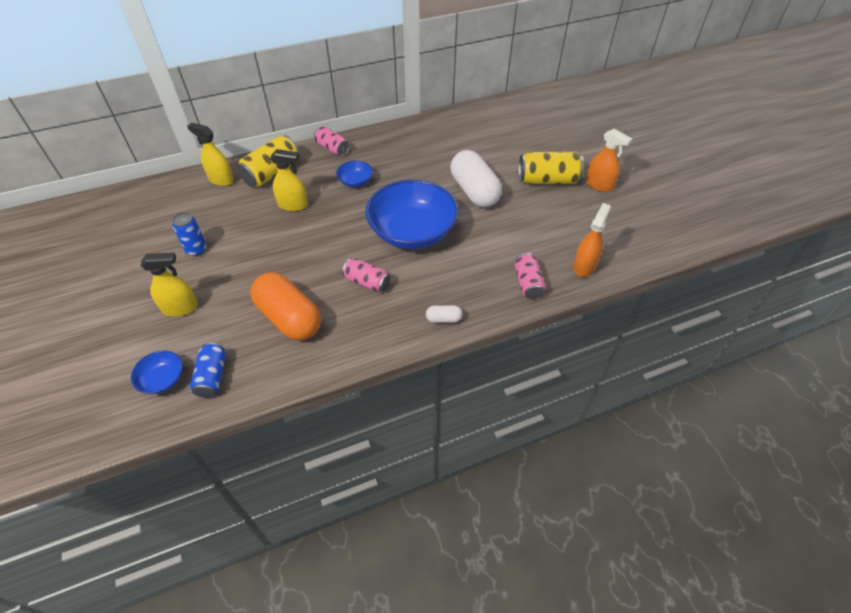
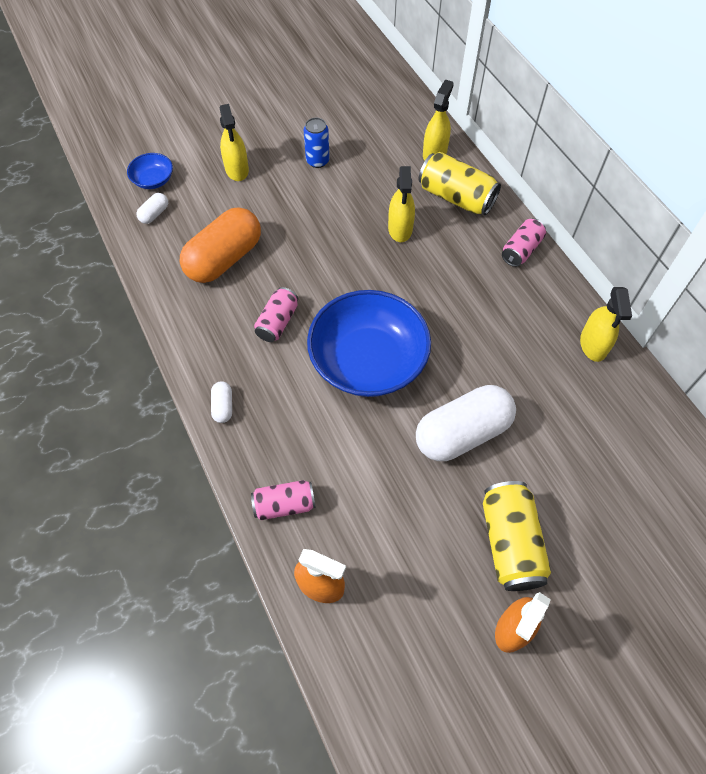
camera: 85 degrees right, 10 degrees up
(212, 376) = (154, 214): blue can -> white capsule
(355, 181) = (457, 285): blue bowl -> none
(415, 130) = (593, 345): none -> yellow spray bottle

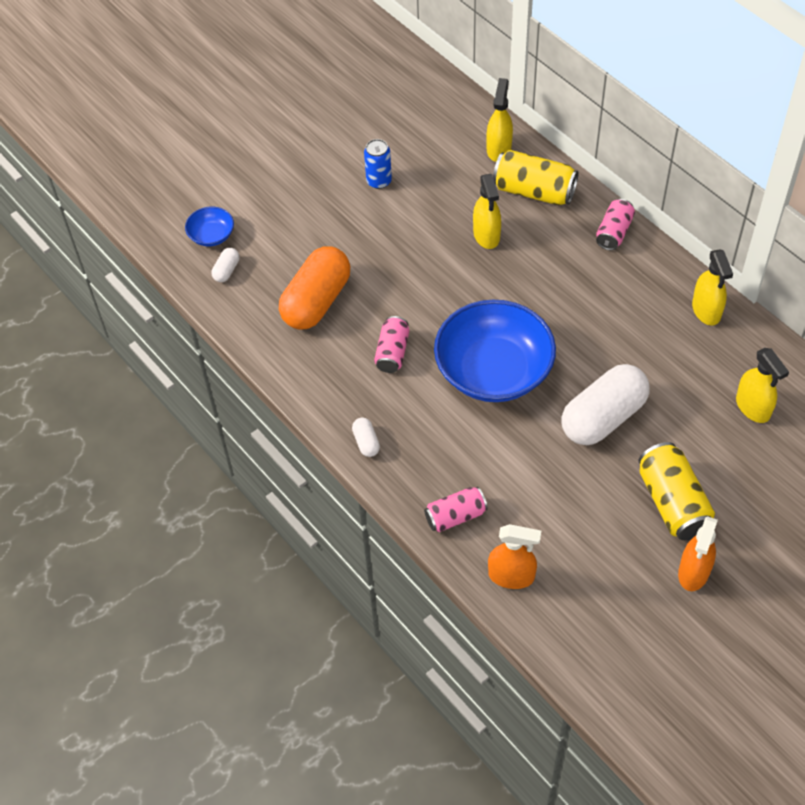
camera: 10 degrees left, 5 degrees down
(237, 169) = (296, 207): yellow spray bottle -> yellow spray bottle (753, 407)

